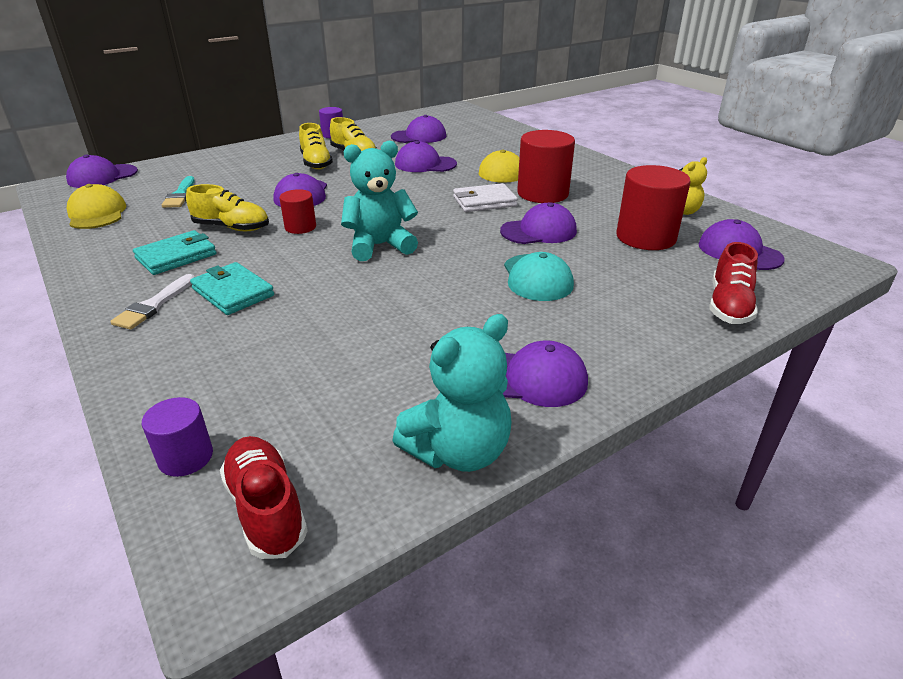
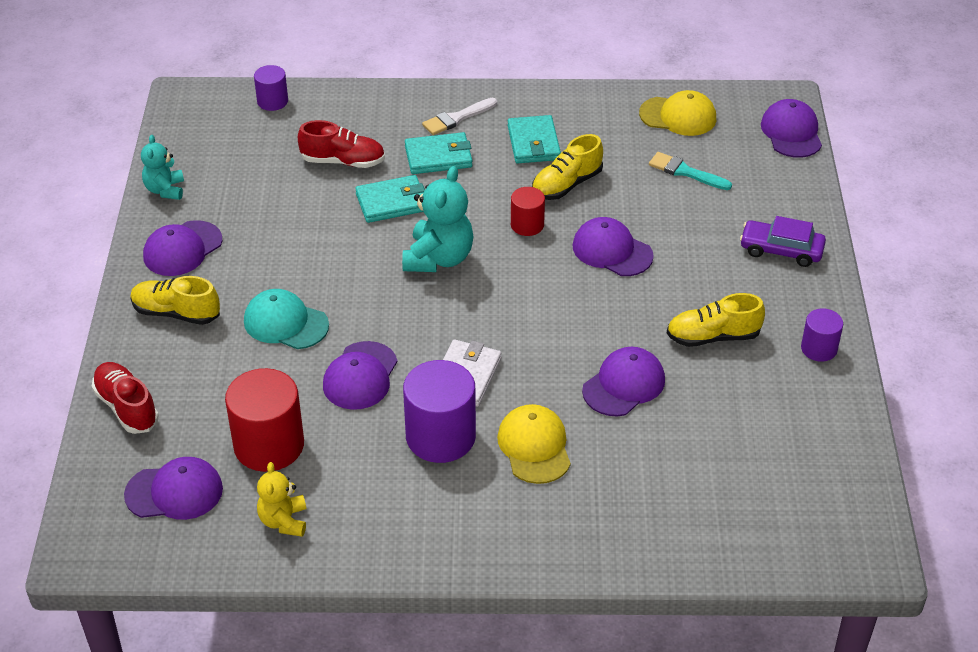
camera: 125 degrees right, 10 degrees up
(154, 305) = (457, 118): white brush -> white brush turned 90 degrees counterclockwise
(251, 156) = (781, 250): none -> purple car
(266, 508) = (206, 117): red shoe -> red shoe (343, 161)
(316, 163) = (708, 294): yellow shoe -> yellow shoe (176, 313)
(327, 290) = (392, 202): none -> turquoise wallet
(419, 136) = (744, 432): purple cap -> none
(458, 451) = (165, 190): turquoise teddy bear -> turquoise teddy bear, size x0.61
(542, 193) = (440, 436): red cylinder -> purple cylinder

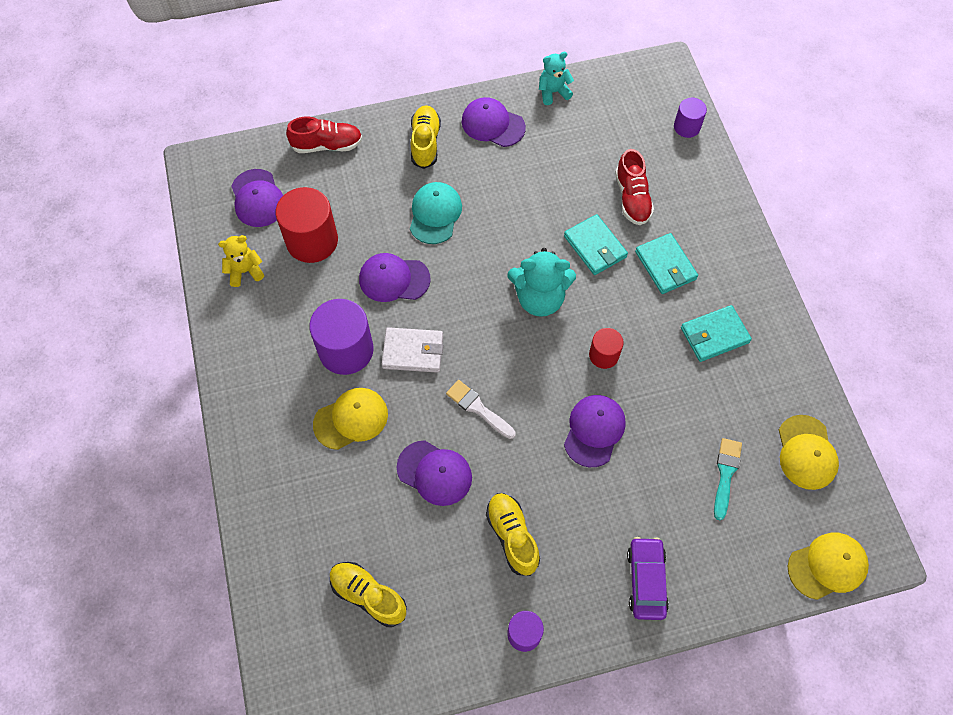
camera: 75 degrees right, 20 degrees up
(126, 407) = (327, 145): red shoe -> red shoe turned 45 degrees clockwise
(457, 118) = (722, 266): white brush -> white brush (478, 408)
(566, 185) = (668, 375): yellow shoe -> yellow shoe (368, 595)
(791, 132) = (827, 566): purple cap -> yellow cap

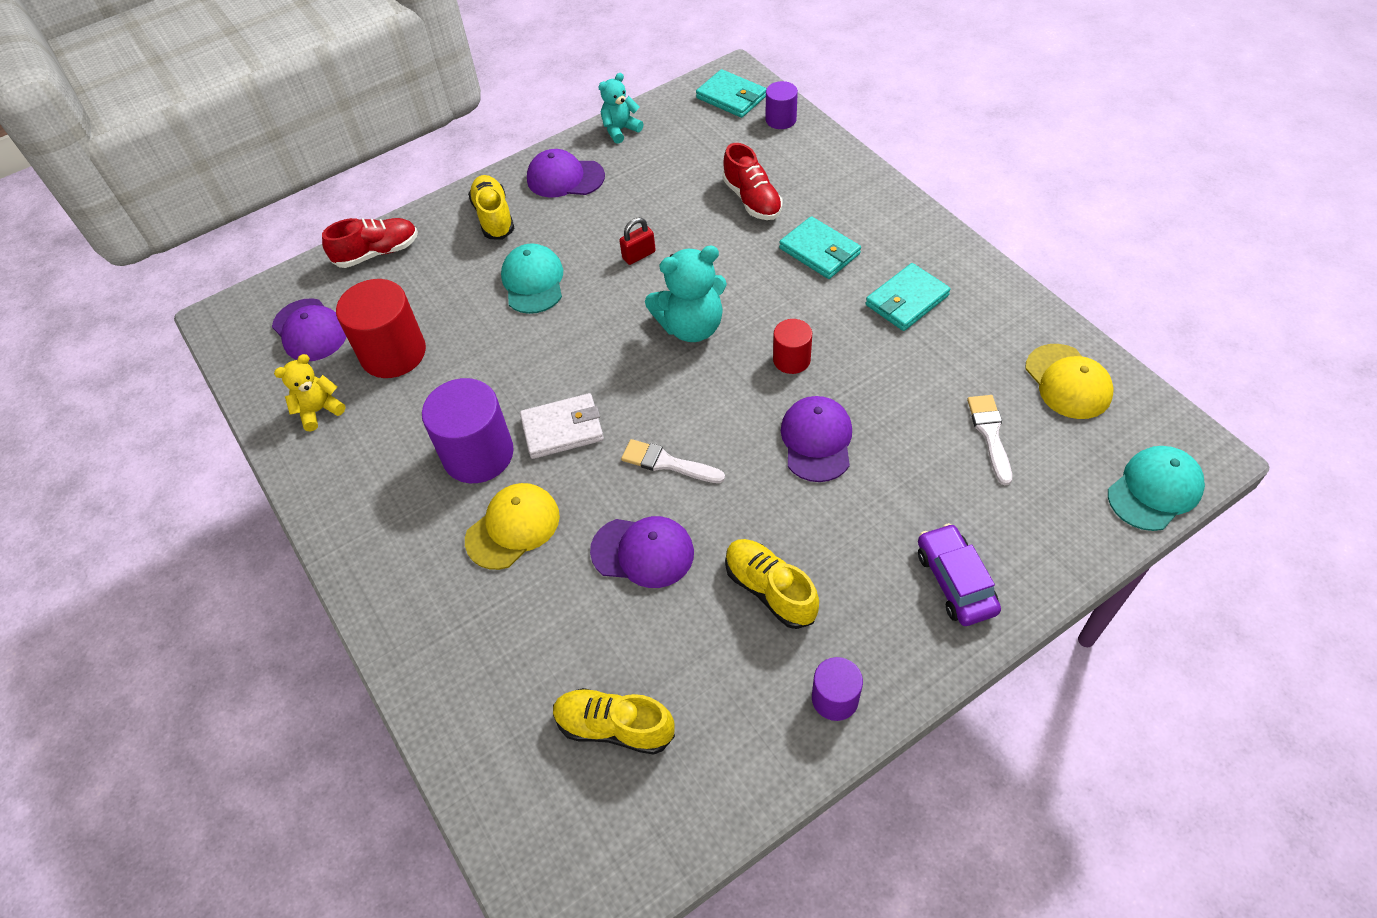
camera: 15 degrees left, 10 degrees down
(394, 279) = (509, 361): purple cap -> none
(524, 218) = (639, 255): none -> red padlock
(595, 246) = (732, 257): turquoise wallet -> turquoise wallet (731, 97)
(725, 474) = (990, 434): turquoise brush -> white brush
(827, 566) = (1154, 490): yellow cap -> turquoise cap

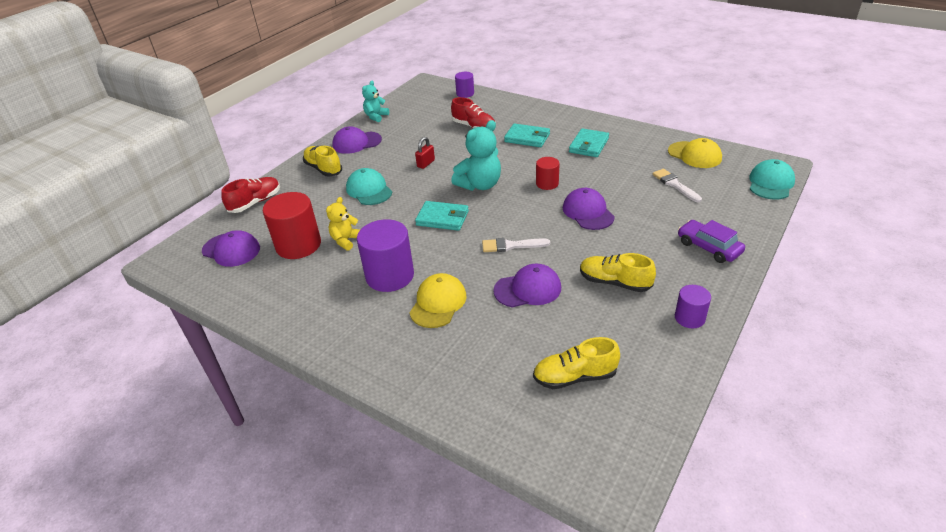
camera: 25 degrees left, 15 degrees down
(319, 410) = (264, 286): yellow teddy bear -> yellow teddy bear (346, 240)
(562, 429) = (436, 249): white wallet -> none
(731, 97) = (431, 91): turquoise wallet -> turquoise wallet (442, 218)

